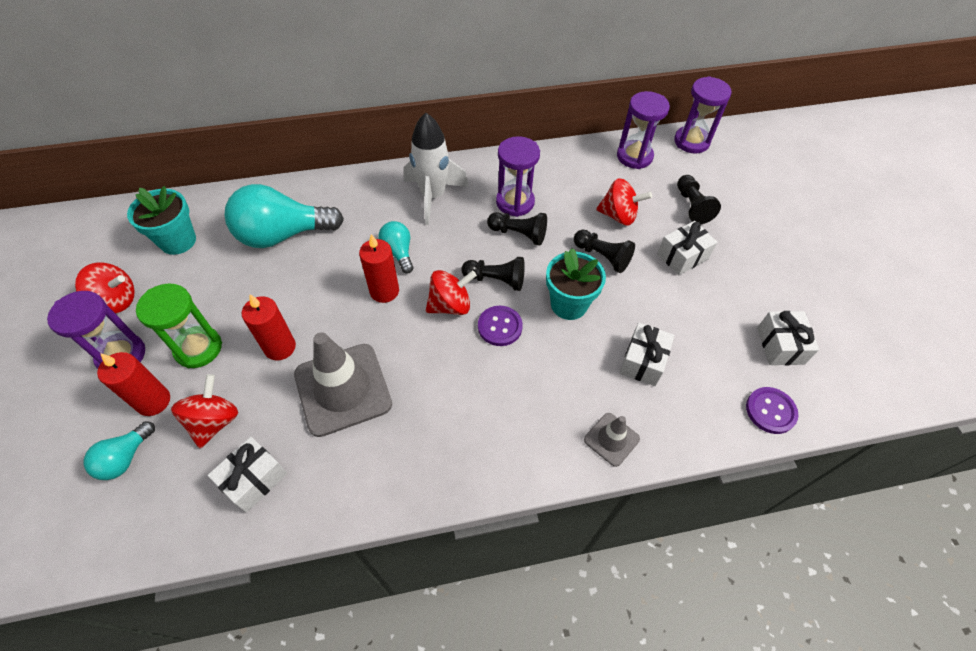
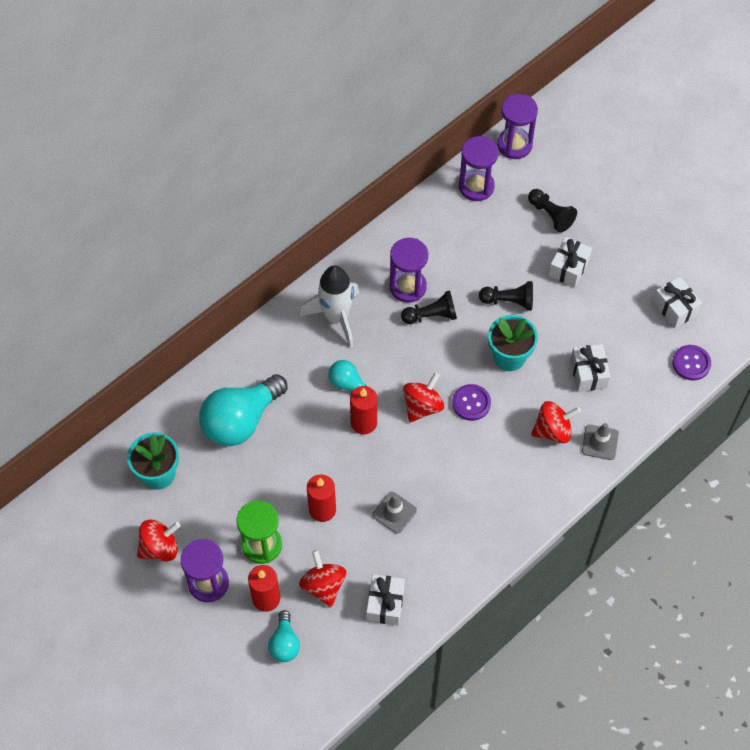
camera: 30 degrees left, 5 degrees up
(343, 389) = (394, 512): grey traffic cone -> grey traffic cone, size x0.50
(496, 280) = (441, 366): black pawn -> none
(618, 215) = (498, 255): red spinning top -> red spinning top (553, 430)

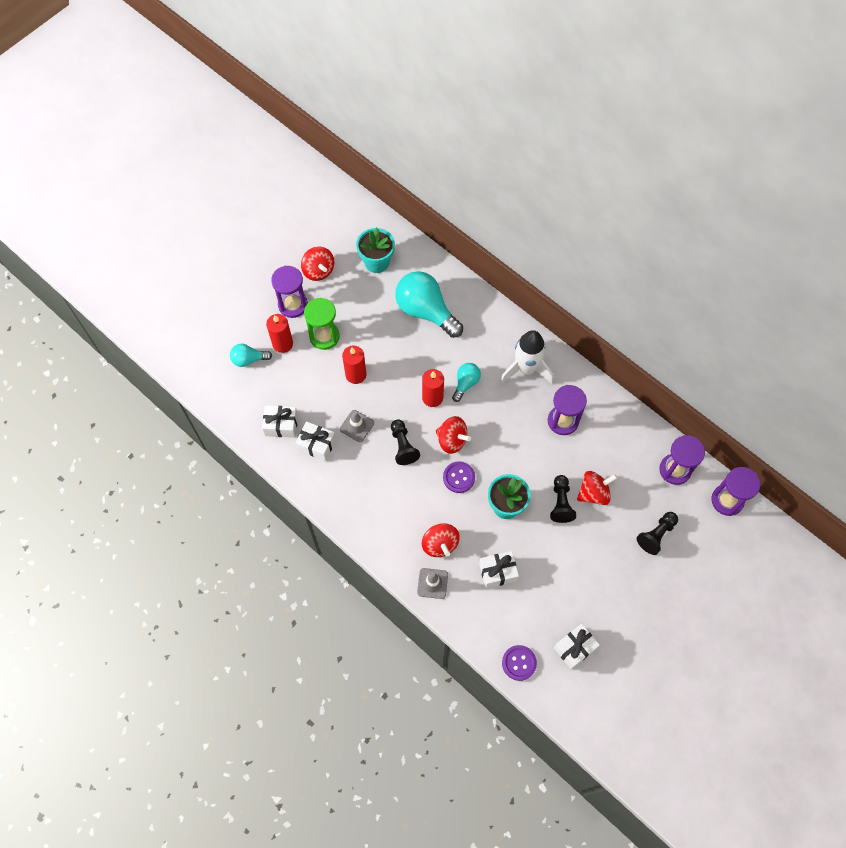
camera: 85 degrees right, 5 degrees up
(323, 585) = (294, 381): red spinning top -> red spinning top (594, 493)
(431, 316) = (537, 441): black pawn -> black pawn (403, 446)
(568, 268) = (602, 552): white gift -> white gift (317, 445)

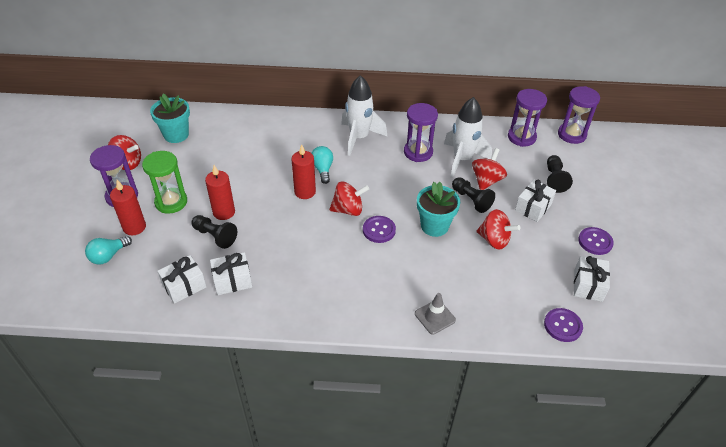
camera: 40 degrees left, 20 degrees down
(357, 426) = (258, 246): grey traffic cone -> none
(403, 446) = (312, 236): black pawn -> black pawn (215, 236)
(426, 311) = (246, 144): turquoise light bulb -> none
(440, 544) = (411, 284): red spinning top -> red spinning top (494, 240)
(498, 572) = (476, 273): white gift -> white gift (533, 207)
(594, 456) = (462, 160): none -> white rocket
(623, 618) = (595, 242): none -> purple button

